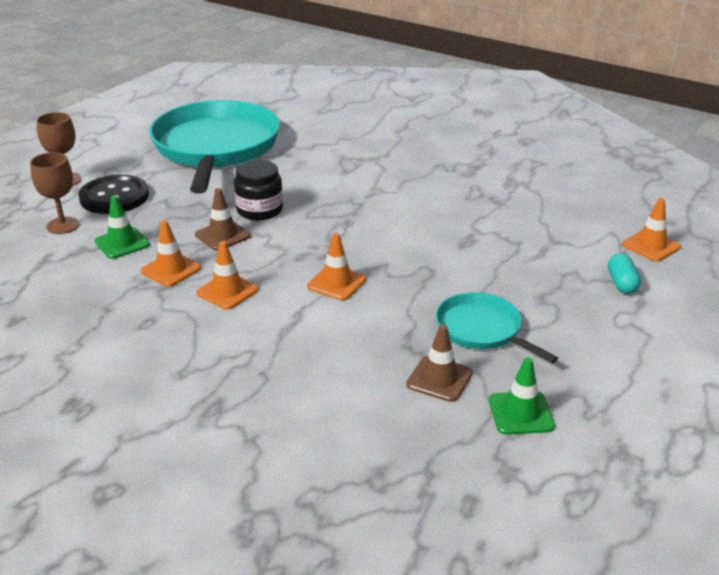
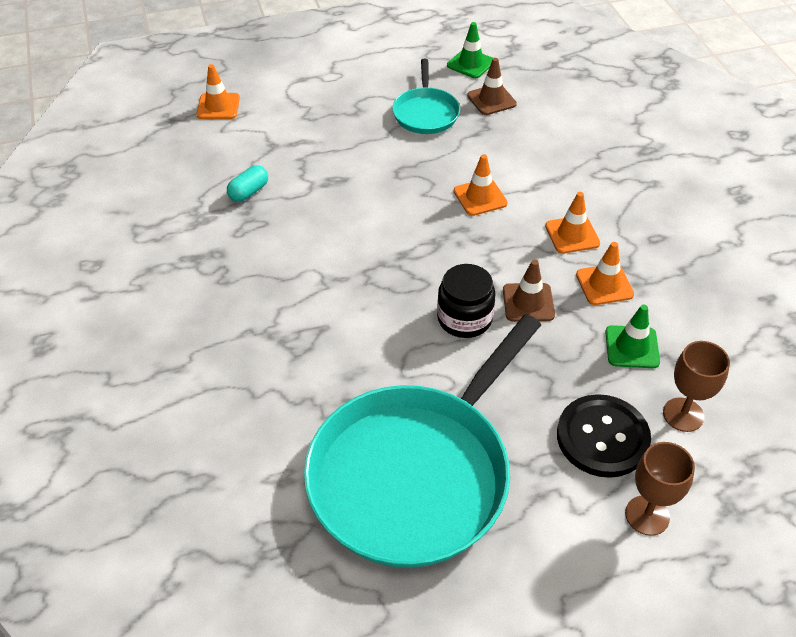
camera: 140 degrees left, 15 degrees up
(622, 283) = (289, 94): turquoise capsule -> turquoise capsule (249, 192)

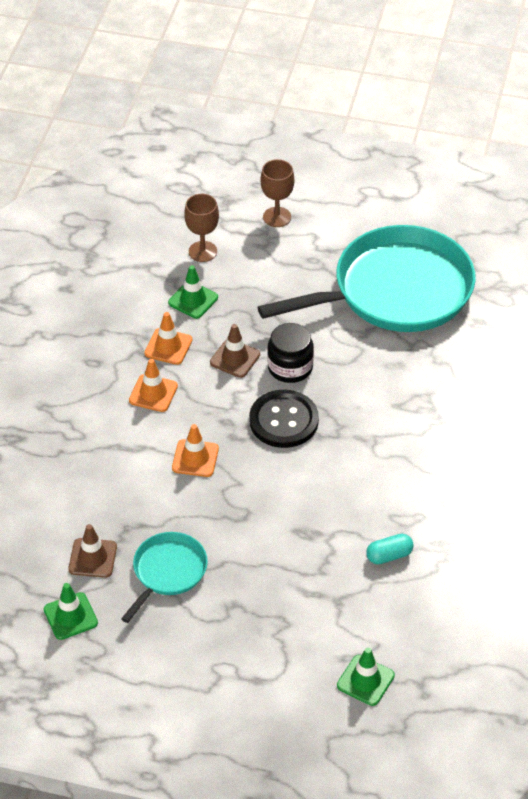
camera: 150 degrees left, 0 degrees up
(218, 106) = (365, 680): orange traffic cone -> green traffic cone
(602, 437) = (264, 261): black button -> black button (283, 420)

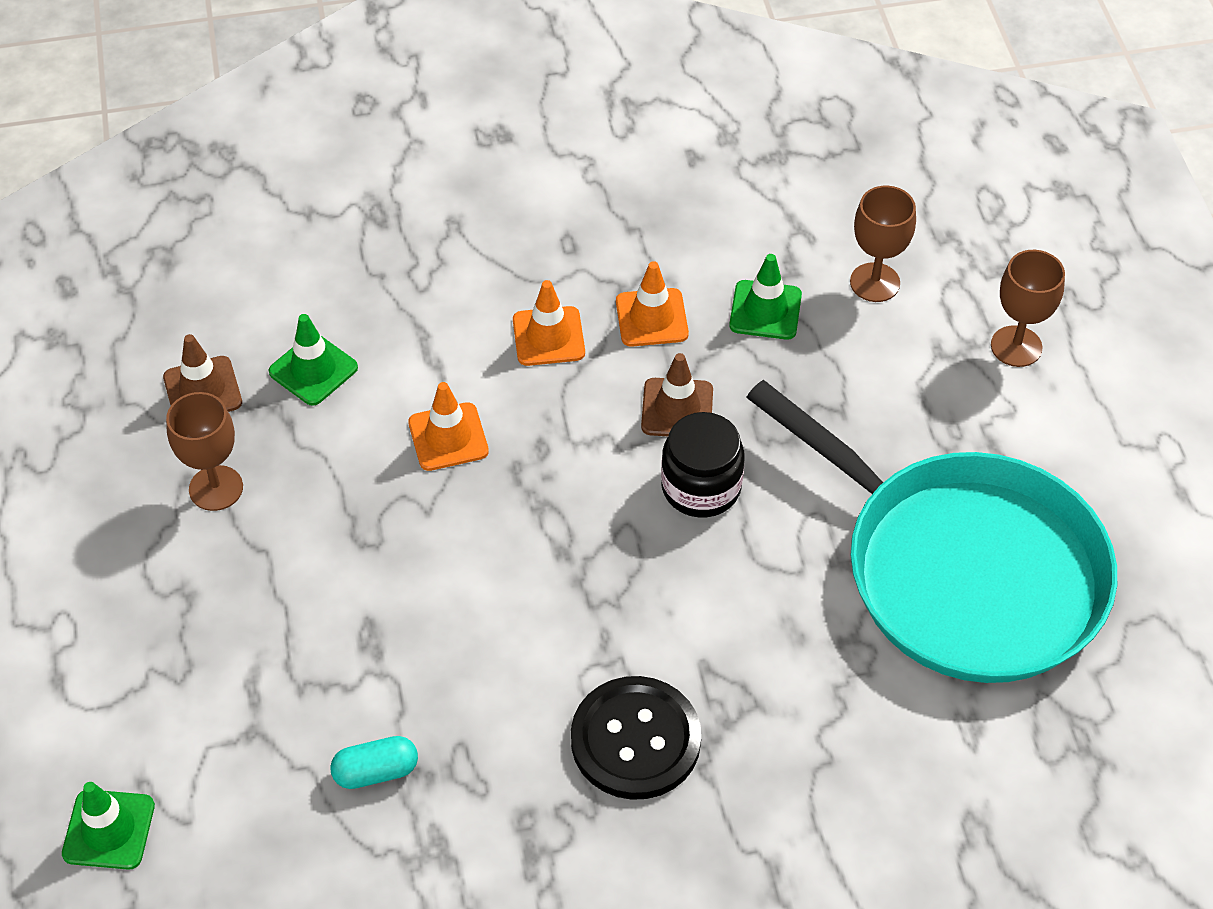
camera: 65 degrees right, 5 degrees up
(70, 616) = (88, 407): green traffic cone -> green traffic cone (313, 370)
(168, 571) = (216, 488): turquoise pan -> brown goblet
(283, 420) = (584, 520): black button -> black button (635, 740)
(389, 555) = (376, 772): turquoise capsule -> turquoise capsule turned 60 degrees counterclockwise

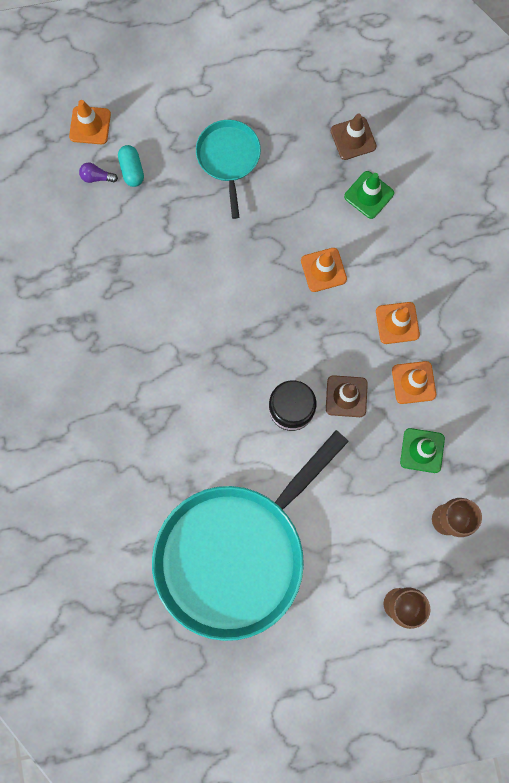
camera: 90 degrees right, 25 degrees up
(109, 830) = (90, 125): green traffic cone -> orange traffic cone
(215, 582) = (228, 158): none -> turquoise pan
(216, 488) = (287, 152): brown goblet -> none
(227, 813) = (97, 177): none -> purple light bulb
(376, 772) = (117, 244): turquoise capsule -> turquoise capsule (132, 170)
(635, 740) = (132, 371): black button -> none

